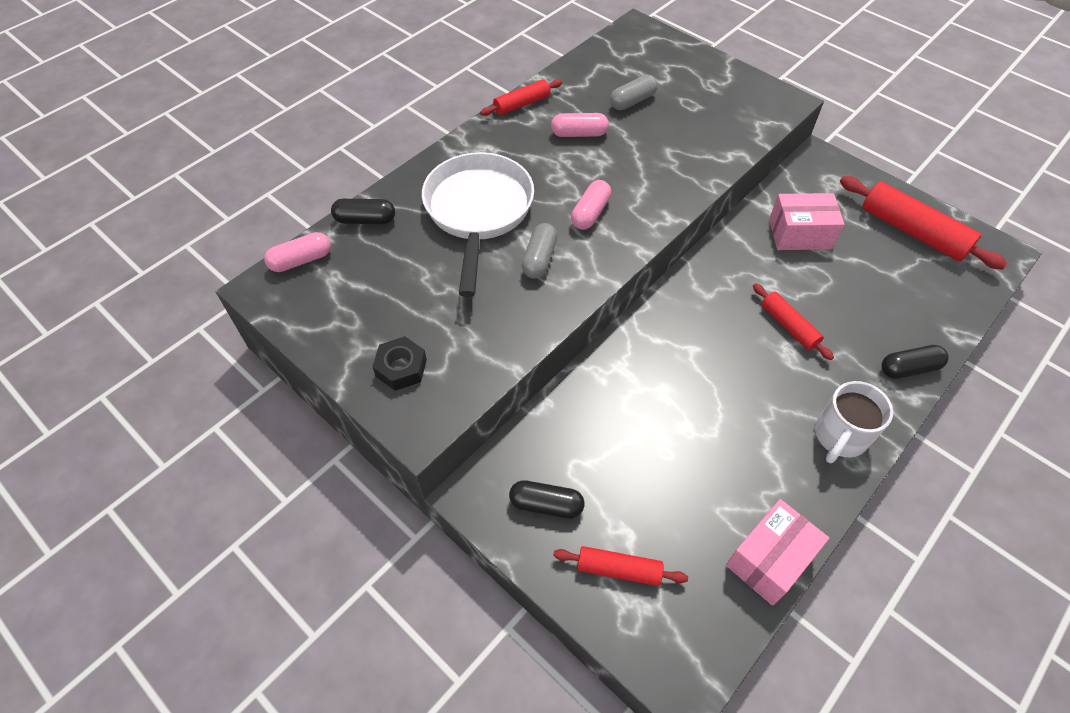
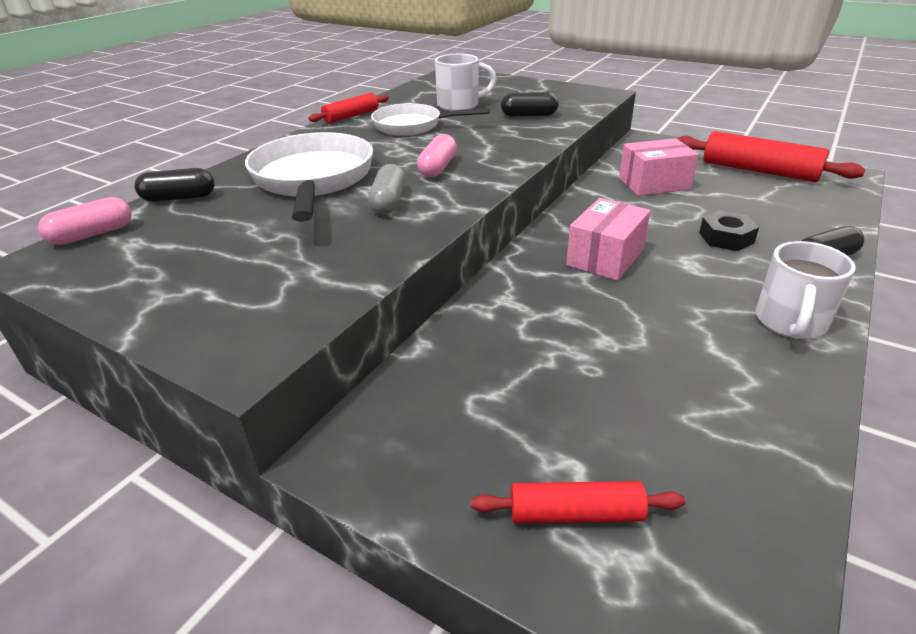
camera: 10 degrees left, 20 degrees down
(401, 368) = (218, 306): black nut -> black nut (726, 238)
(546, 505) = (445, 451): black capsule -> black capsule (529, 115)
(579, 134) = (413, 126): pink capsule -> white pan
(632, 101) = (460, 105): grey capsule -> white mug
(769, 559) = (782, 461): pink box -> pink box (605, 257)
(788, 326) = (679, 244): red rolling pin -> none

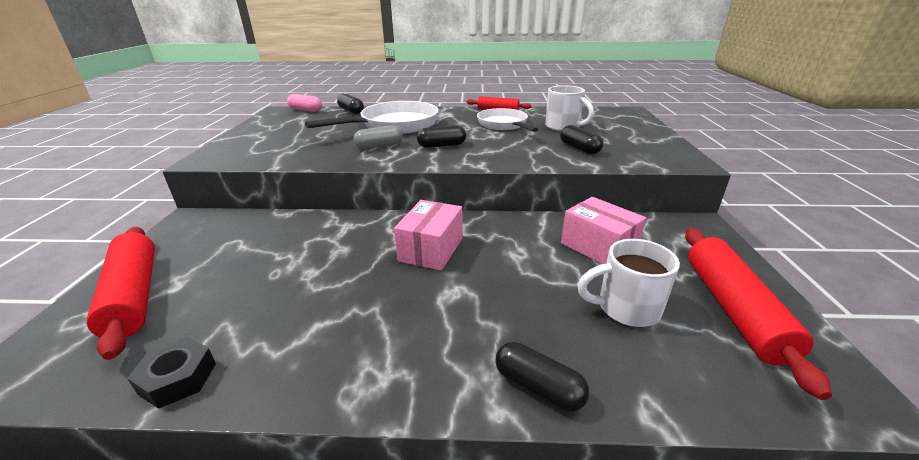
camera: 60 degrees right, 5 degrees down
(438, 168) = (442, 145): pink capsule -> black capsule
(575, 514) = (133, 295): red rolling pin -> red rolling pin, size x1.75
(605, 257) = (431, 249): pink box -> pink box turned 75 degrees counterclockwise
(726, 238) = (523, 306): black nut -> black nut (178, 378)
(790, 322) = (378, 368): white mug -> white mug (626, 308)

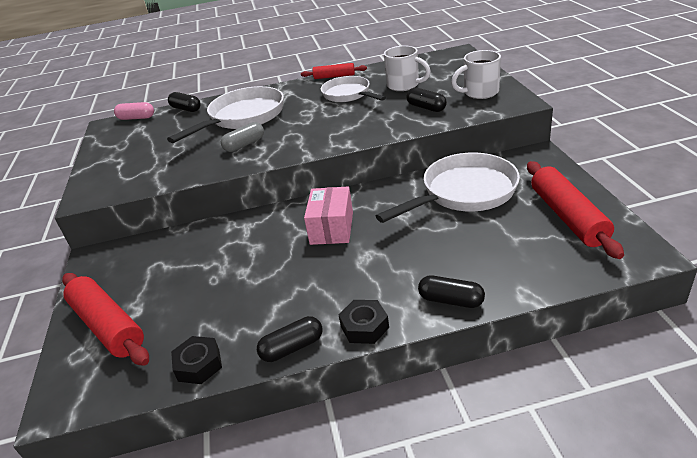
camera: 10 degrees left, 5 degrees up
(405, 390) = (364, 327): none -> black nut
(442, 145) = (302, 131): black capsule -> black capsule (292, 348)
(598, 247) = (464, 193): pink box -> white pan
(626, 308) = (495, 235): white mug -> white mug (479, 93)

